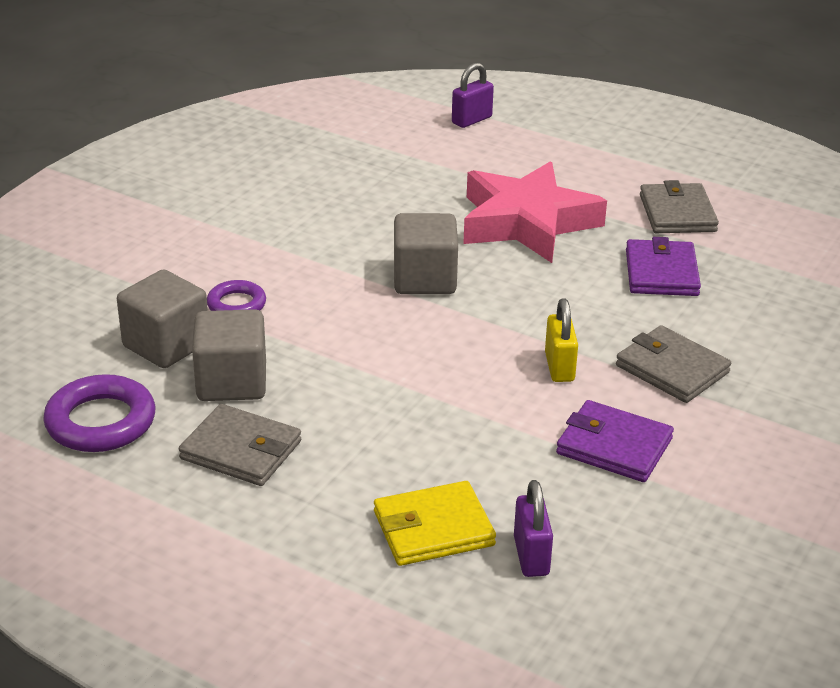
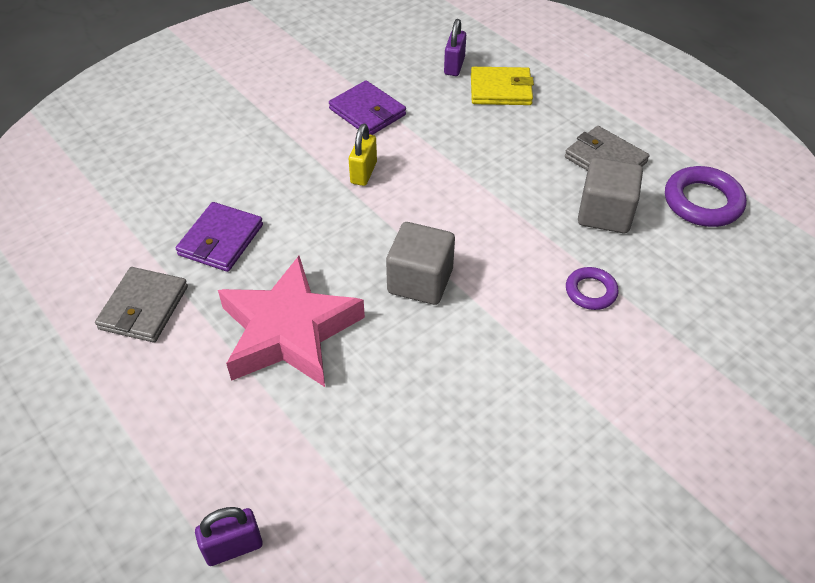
camera: 160 degrees left, 15 degrees up
(166, 345) = (654, 260): grey cube -> none
(672, 369) = (288, 154): grey wallet -> none

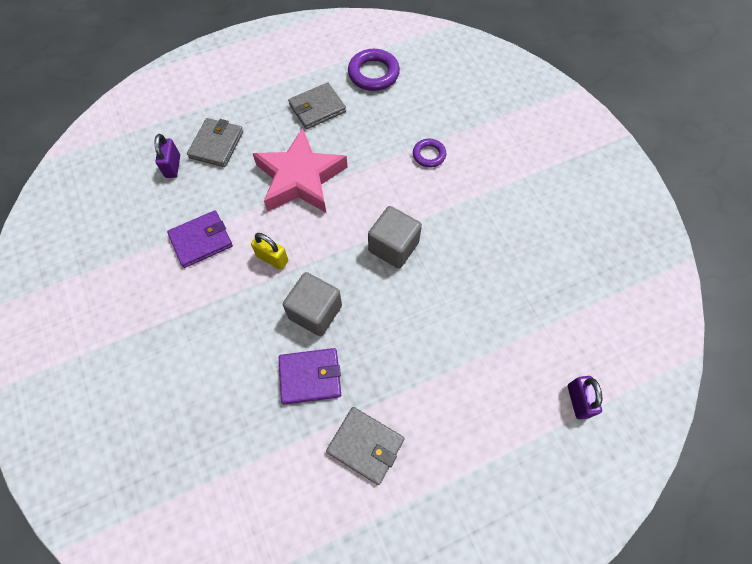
camera: 75 degrees left, 15 degrees up
(221, 240) = (310, 377): purple wallet -> purple wallet turned 45 degrees counterclockwise
(289, 331) = (416, 340): pink star -> pink star (300, 178)
(454, 66) = (173, 166): purple padlock -> purple padlock turned 60 degrees clockwise
(500, 90) = (216, 144): yellow wallet -> grey wallet
(605, 213) = (366, 125): grey cube -> grey cube (315, 312)

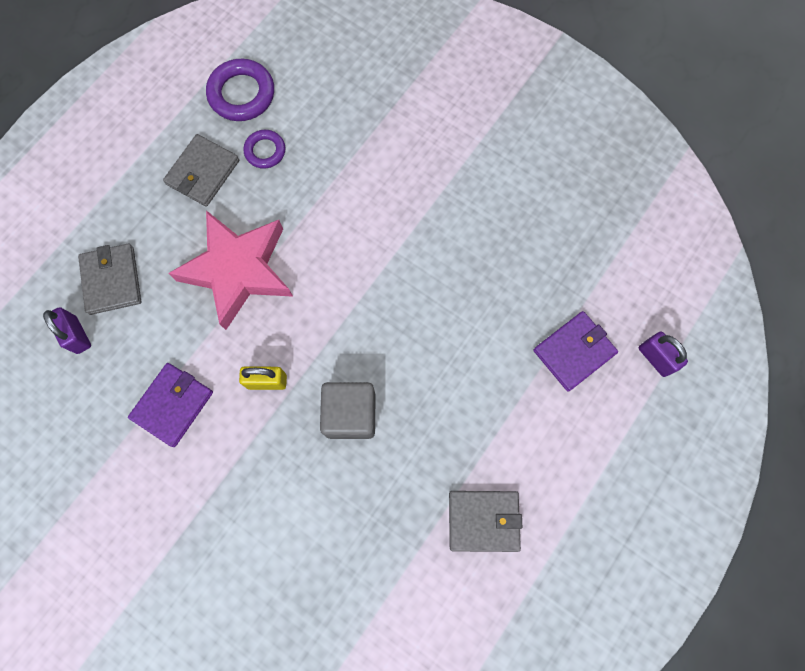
camera: 30 degrees left, 10 degrees up
(310, 377) = (387, 485): purple wallet -> purple wallet (574, 352)
(393, 247) = (389, 296): grey cube -> none
(429, 155) = (365, 167): purple ring -> purple ring (265, 151)

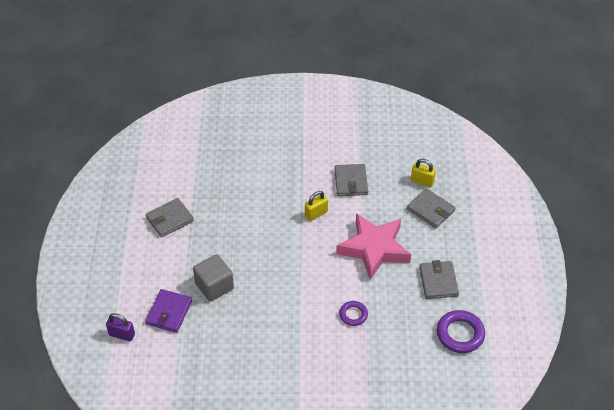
camera: 145 degrees right, 25 degrees down
(77, 335) = (422, 181): purple padlock -> yellow padlock
(173, 405) = (351, 182): purple wallet -> grey wallet
(265, 151) = (416, 312): purple ring -> purple ring (353, 315)
(350, 414) = (264, 223): grey cube -> grey cube (214, 286)

